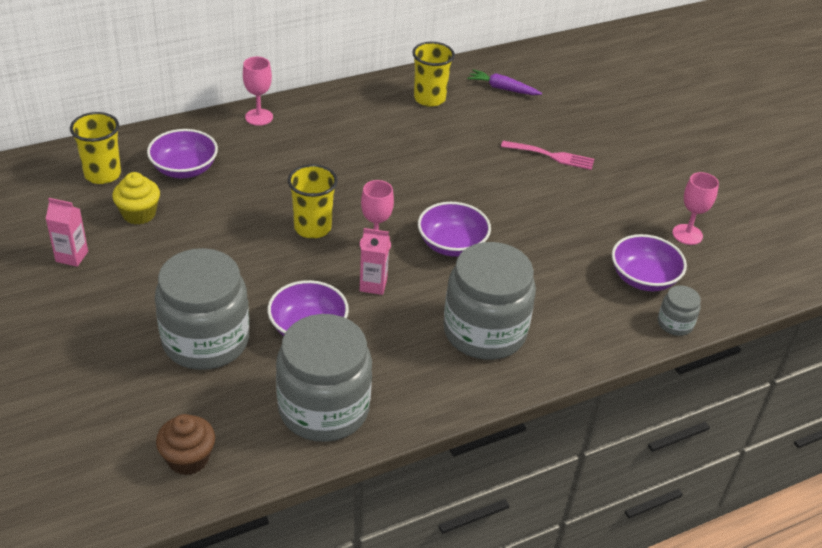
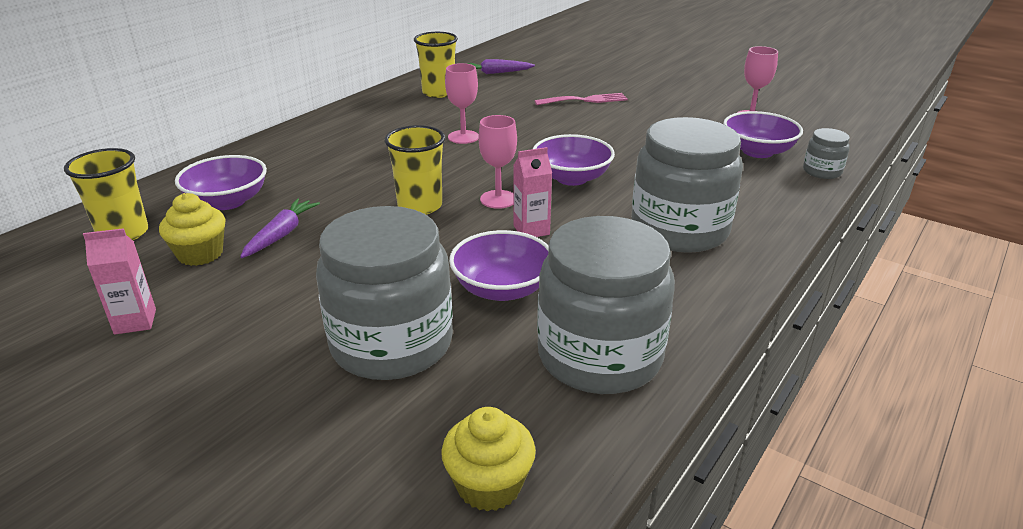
camera: 25 degrees left, 10 degrees down
(188, 459) = (489, 485): brown cupcake -> yellow cupcake
(200, 217) = (281, 234): none -> purple carrot
(259, 117) = (279, 143): pink goblet -> pink goblet (463, 137)

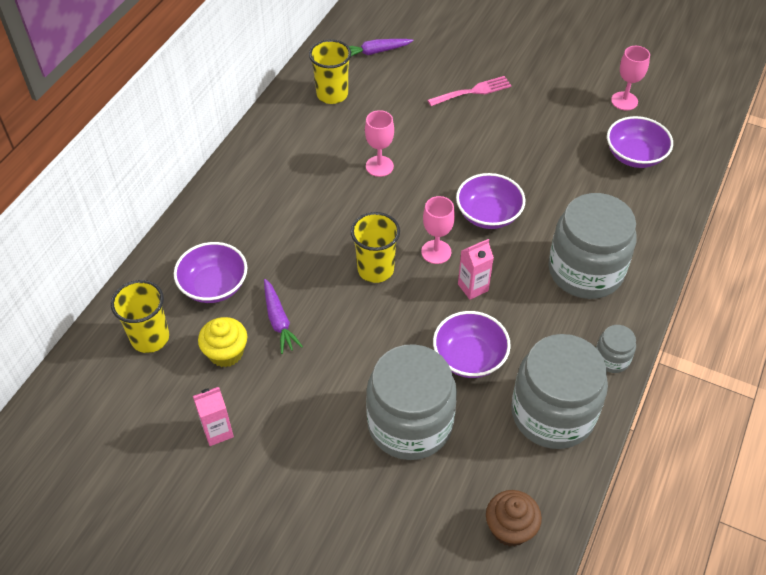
camera: 10 degrees left, 20 degrees up
(281, 234) = (279, 321): purple carrot -> purple carrot turned 150 degrees clockwise
(489, 485) = (510, 528): yellow cupcake -> brown cupcake
(822, 171) = (688, 178): grey jar -> grey jar (612, 358)

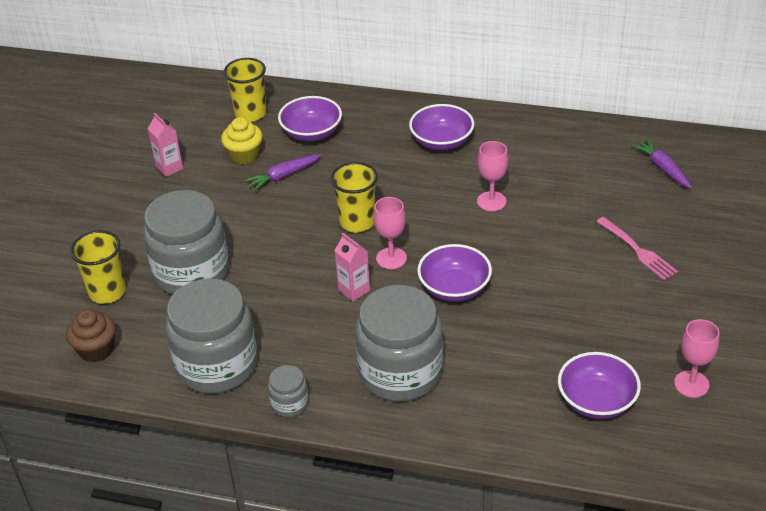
camera: 80 degrees right, 10 degrees down
(332, 94) = (579, 151): yellow cup -> yellow cup (107, 292)
(469, 357) = (270, 299): purple bowl -> purple bowl (441, 142)

